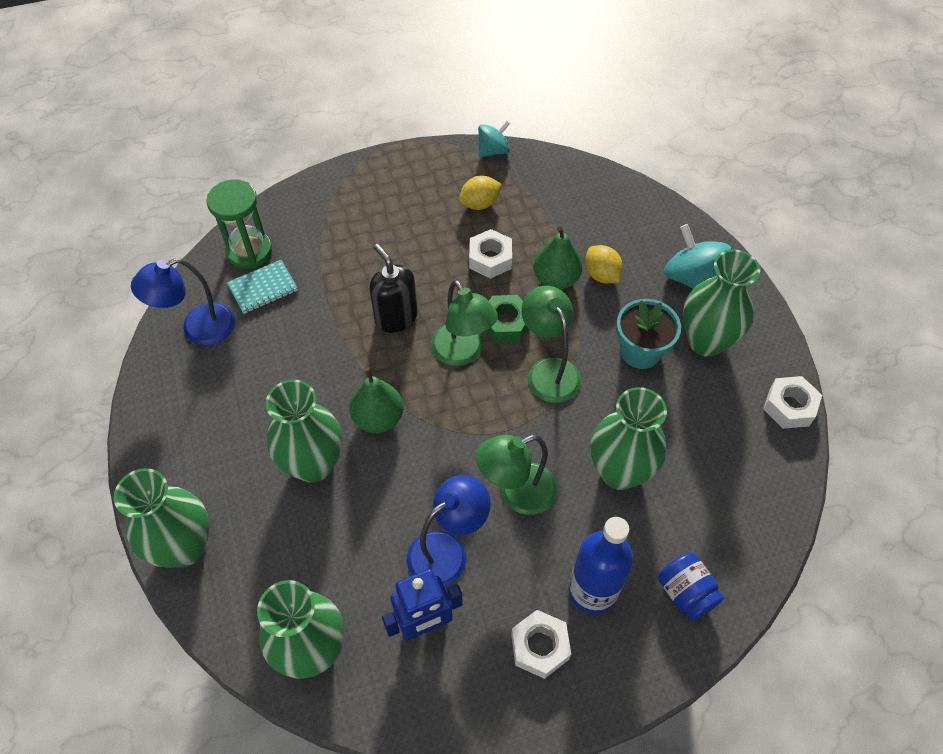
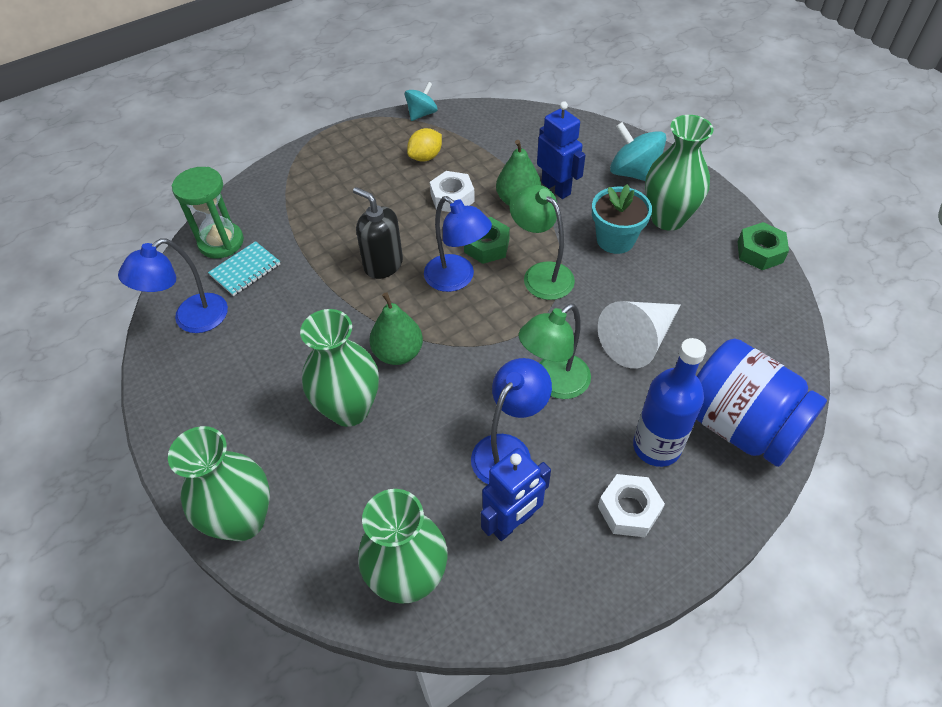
camera: 15 degrees left, 5 degrees down
(463, 353) = (457, 279): green lamp -> blue lamp
(601, 275) = (556, 188): yellow lemon -> blue robot
(619, 471) = (638, 340): green vase -> white cone
(685, 592) = (739, 425): blue jar -> blue jar, size x2.02
(789, 407) = (760, 252): white nut -> green nut

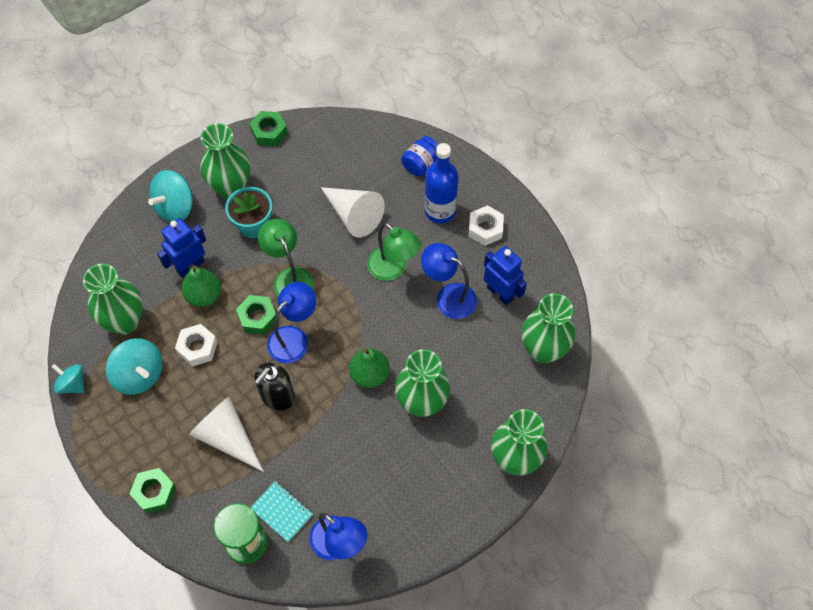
camera: 95 degrees left, 10 degrees up
(295, 174) = (154, 492): none -> green nut
(343, 224) = (226, 436): none -> white cone
(425, 157) = (139, 375): yellow lemon -> turquoise spinning top
(488, 144) = (125, 321): none -> green vase
(541, 274) = (289, 277): green lamp -> green lamp turned 105 degrees clockwise
(739, 425) = (420, 164): blue jar -> blue jar, size x0.49

